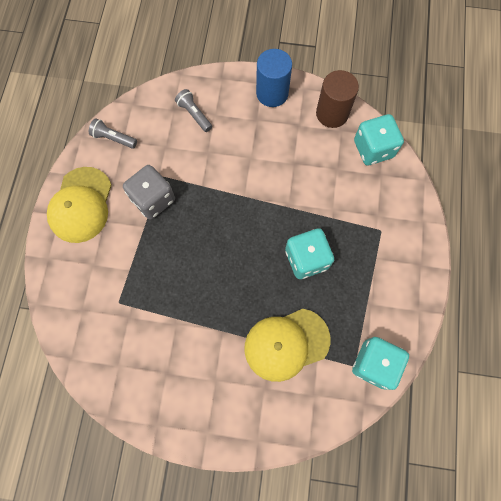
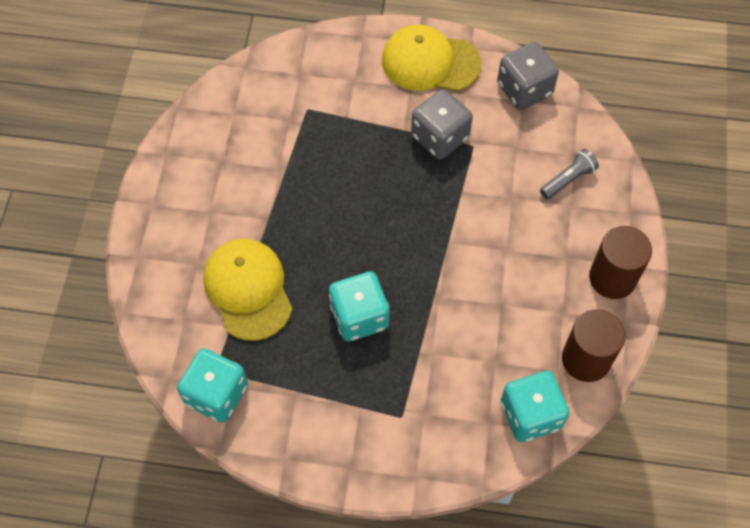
camera: 90 degrees right, 10 degrees down
(113, 138) = (524, 89): grey flashlight -> grey dice
(272, 93) = (612, 278): blue cylinder -> brown cylinder

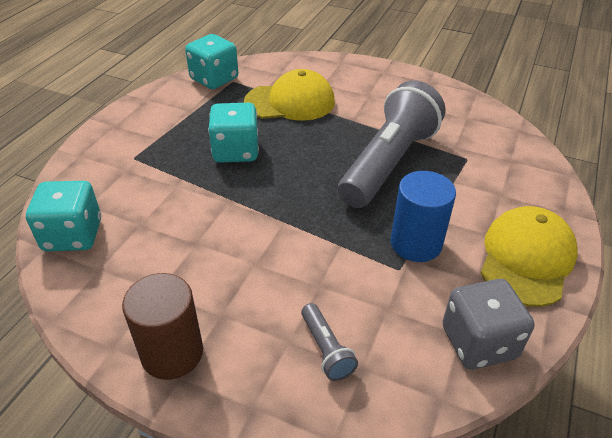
camera: 105 degrees right, 20 degrees down
(335, 172) = (389, 163): none -> grey flashlight
(440, 137) = (416, 243): grey dice -> blue cylinder
(586, 359) = (94, 295): brown cylinder -> none

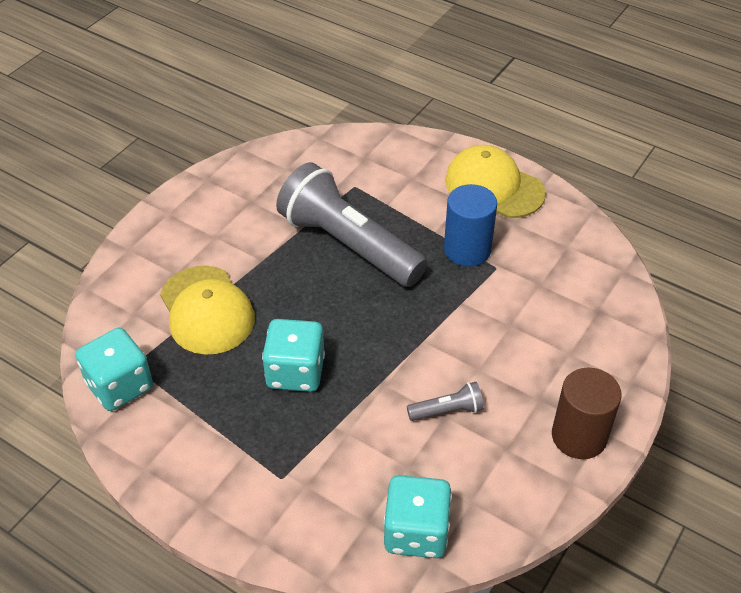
camera: 80 degrees left, 5 degrees up
(290, 102) = (206, 310): yellow cap -> yellow cap turned 150 degrees clockwise
(326, 349) = (579, 330): grey flashlight -> grey flashlight (447, 411)
(478, 342) = (576, 238): grey dice -> none

